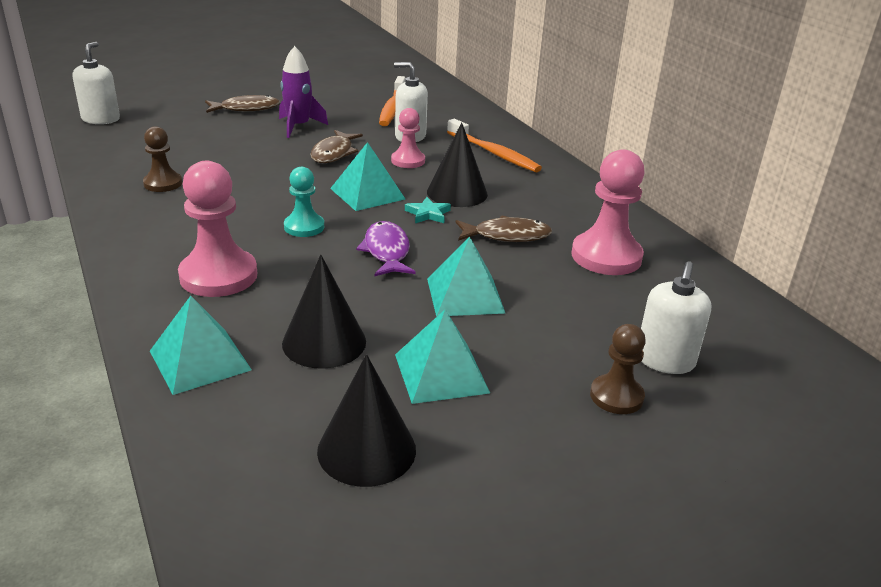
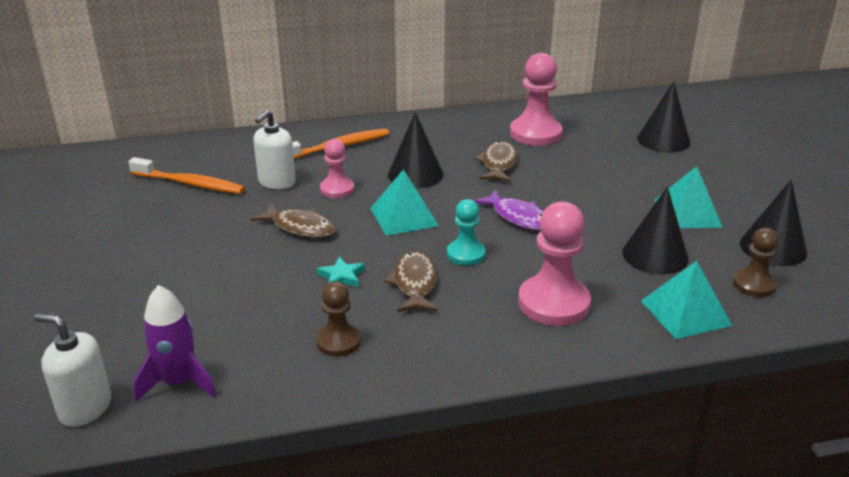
camera: 75 degrees left, 0 degrees up
(246, 109) = (127, 279): brown fish -> brown fish (414, 283)
(298, 126) = (211, 245): purple rocket -> purple rocket (178, 383)
(387, 251) = (517, 217): purple fish -> purple fish turned 135 degrees counterclockwise
(428, 214) = (453, 192): turquoise star -> turquoise star (341, 276)
(465, 295) = (588, 192): turquoise pyramid -> none
(616, 396) = (702, 161): brown pawn -> brown pawn (753, 285)
(665, 360) = (663, 140): white soap dispenser -> black cone

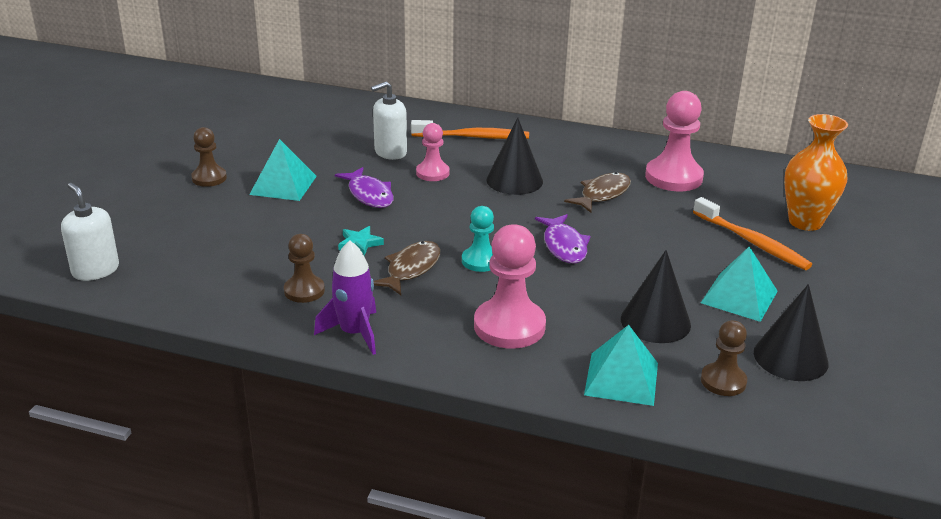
camera: 30 degrees right, 0 degrees up
(115, 263) = (209, 178): none -> brown pawn
(178, 383) = (167, 277): purple rocket -> purple rocket (354, 333)
(190, 184) = (322, 133): orange toothbrush -> orange toothbrush (752, 242)
(300, 227) = (369, 194): brown fish -> purple fish
(404, 216) = (463, 213): turquoise pyramid -> turquoise pyramid (283, 185)
(663, 140) = (805, 222): black cone -> orange vase

